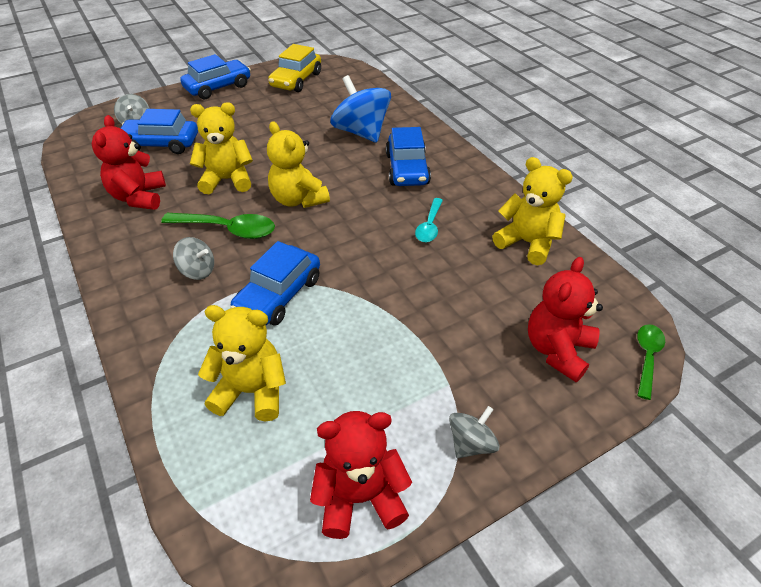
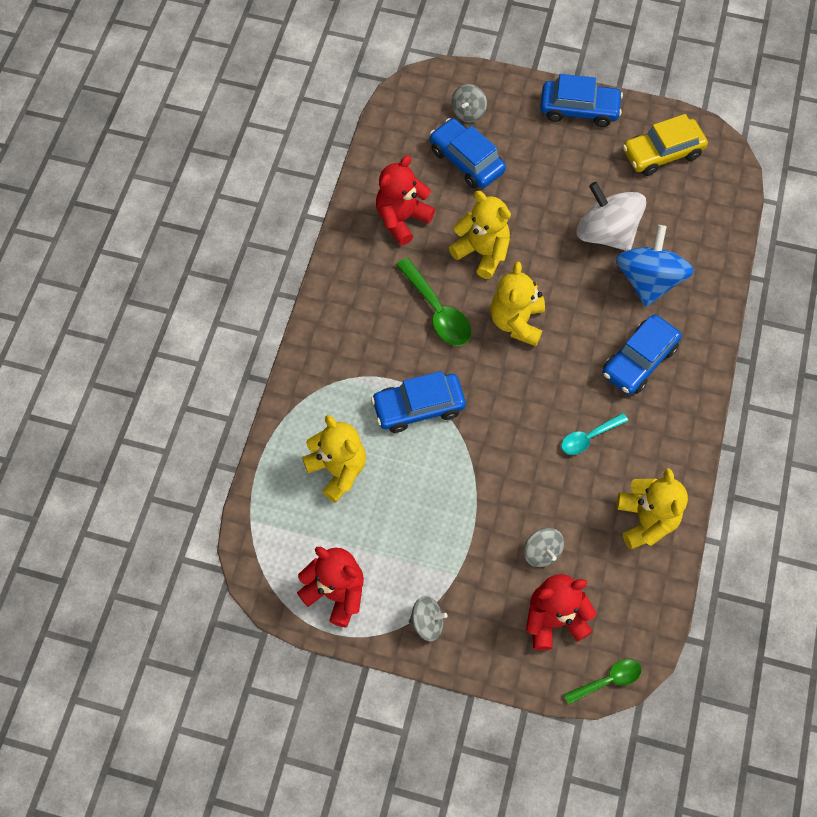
camera: 45 degrees right, 20 degrees up
(198, 270) = (385, 336): grey spinning top -> grey spinning top (542, 552)
(305, 127) = (606, 233): none -> white spinning top

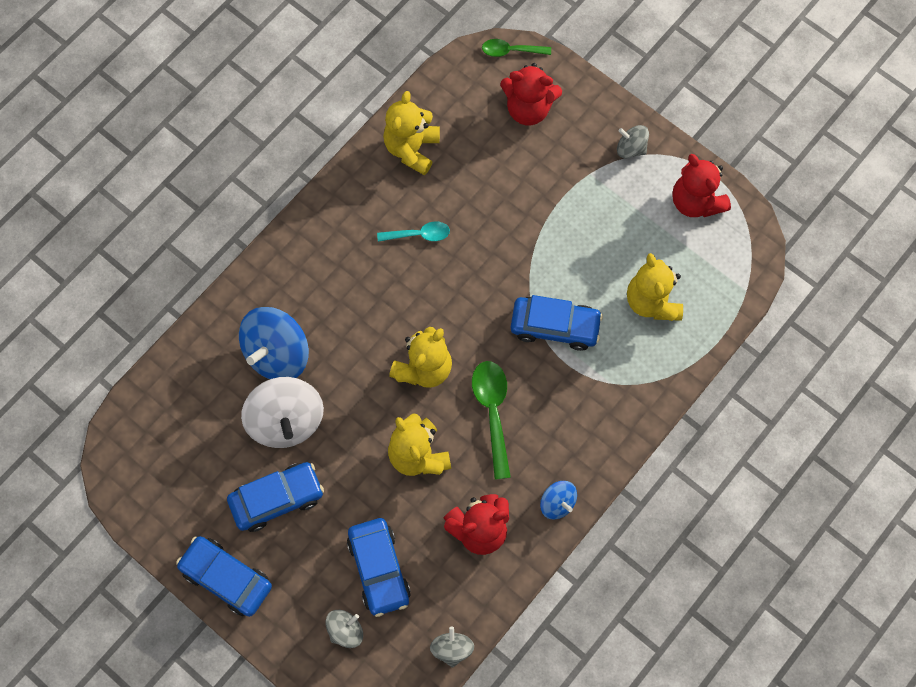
camera: 155 degrees left, 5 degrees up
(347, 263) = (557, 503): none -> blue spinning top
(542, 552) = (511, 161): grey spinning top -> grey spinning top (452, 648)
(639, 360) = (334, 282): blue car -> blue car (277, 499)
(662, 153) = (175, 484): yellow car -> none

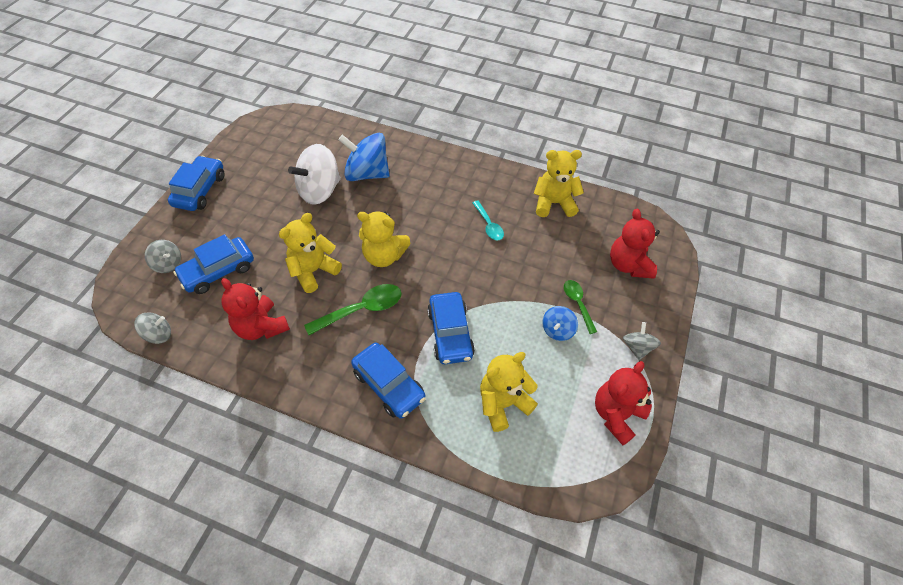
camera: 70 degrees right, 15 degrees down
(277, 499) = (261, 201): blue car -> blue car (389, 385)
(511, 51) = (670, 241): green spoon -> green spoon (578, 304)
(557, 503) = (294, 377): blue spinning top -> blue spinning top (557, 330)

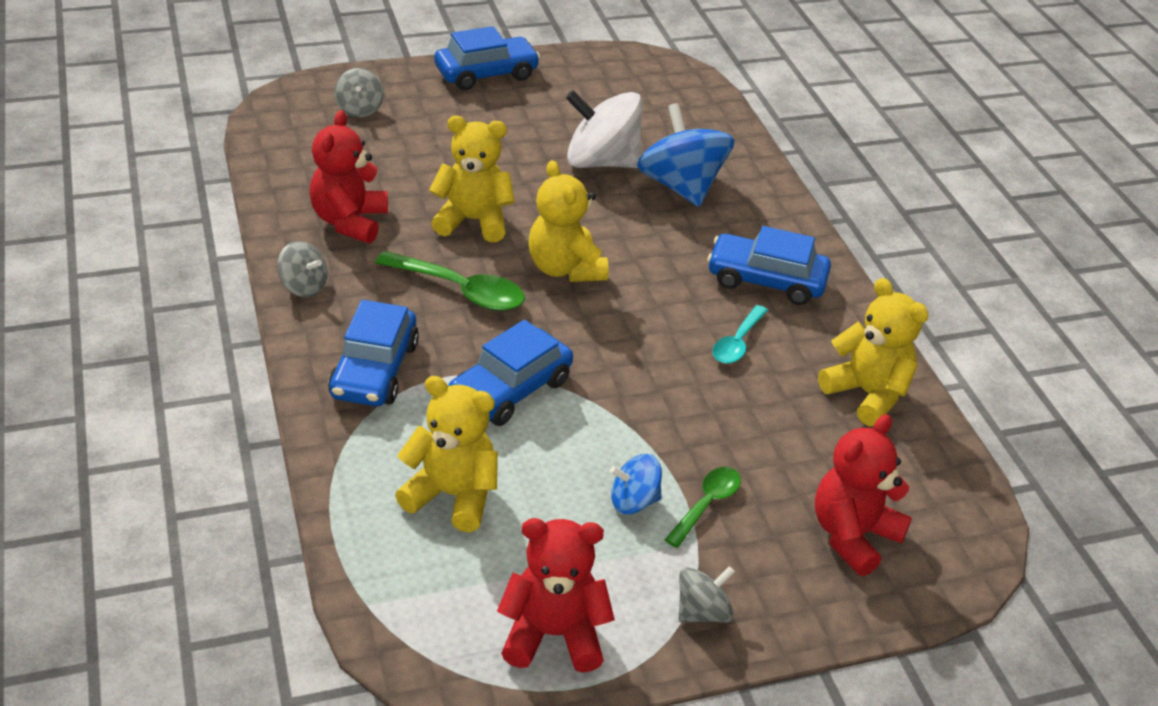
camera: 50 degrees right, 15 degrees down
(159, 335) = (263, 154): grey spinning top -> grey spinning top (304, 286)
(218, 271) = (390, 149): blue car -> blue car (766, 280)

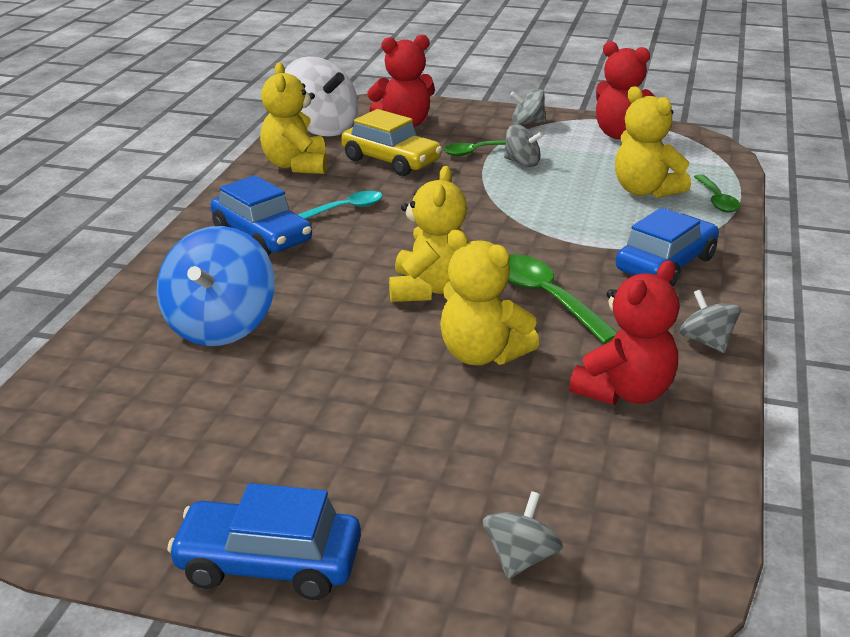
camera: 145 degrees left, 10 degrees down
(358, 508) = (717, 200): none -> green spoon
(510, 390) = (559, 227): blue car -> none
(601, 162) = (269, 376): white spinning top -> white spinning top (321, 128)
(633, 501) = (522, 162): blue spinning top -> grey spinning top
(782, 443) = (391, 161): none -> yellow car

